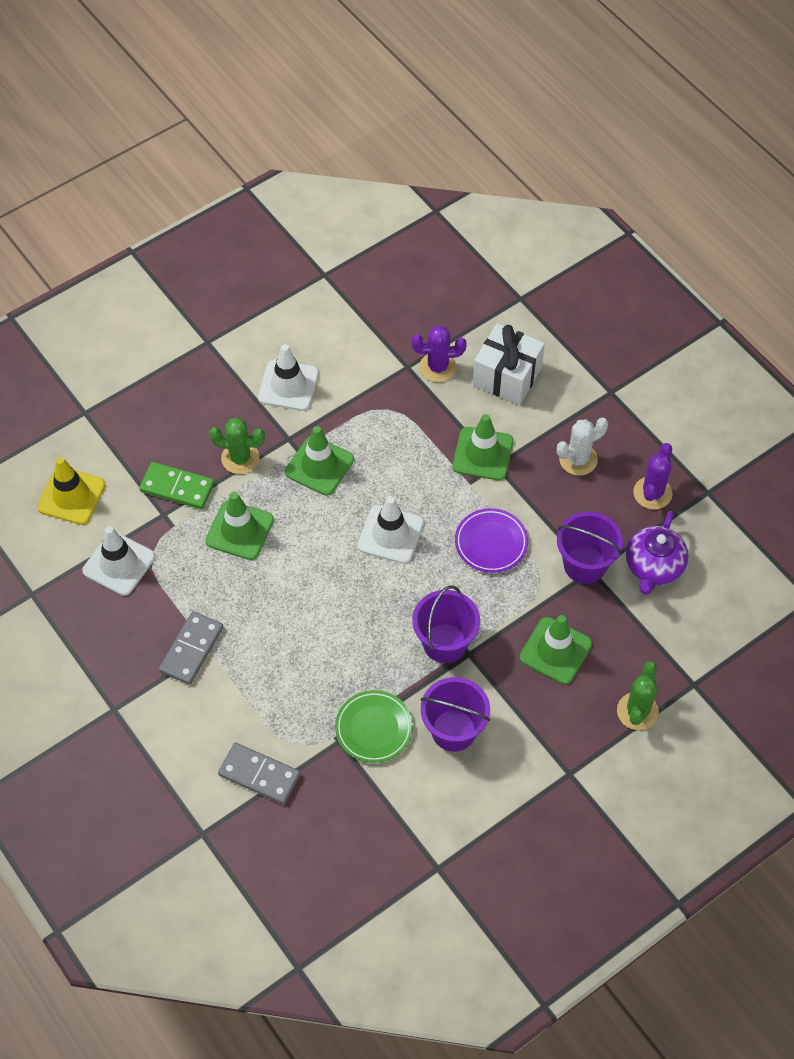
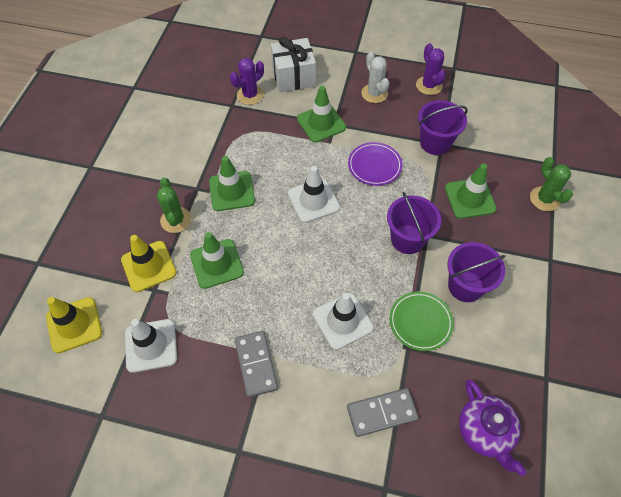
camera: 40 degrees left, 0 degrees up
(177, 487) = (148, 266): green domino -> yellow traffic cone
(240, 458) = (176, 220): green cactus -> green cactus turned 75 degrees counterclockwise
(288, 385) = (168, 159): white traffic cone -> white traffic cone (342, 321)
(578, 459) = (374, 93): white cactus -> white cactus turned 45 degrees counterclockwise
(653, 567) = (469, 120): purple teapot -> purple teapot (484, 432)

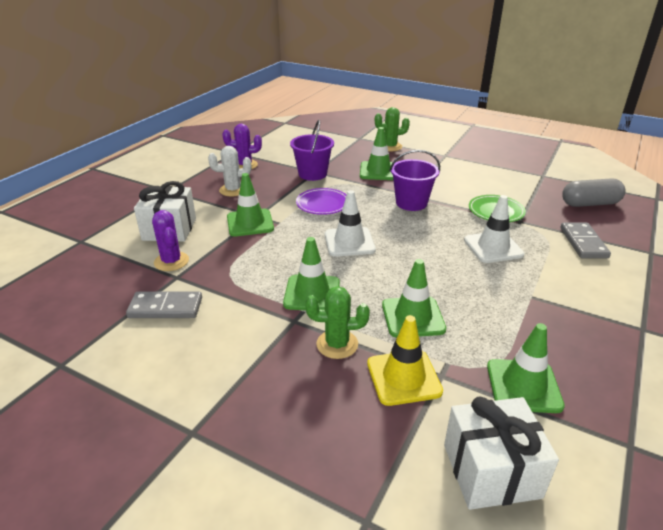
camera: 75 degrees left, 25 degrees down
(74, 325) = (491, 471): yellow traffic cone -> white gift
(151, 345) = (523, 386): white traffic cone -> green traffic cone
(256, 364) = (543, 305): grey domino -> grey domino (165, 308)
(465, 286) = (463, 188): purple bucket -> none
(484, 432) = (590, 204): purple teapot -> grey capsule

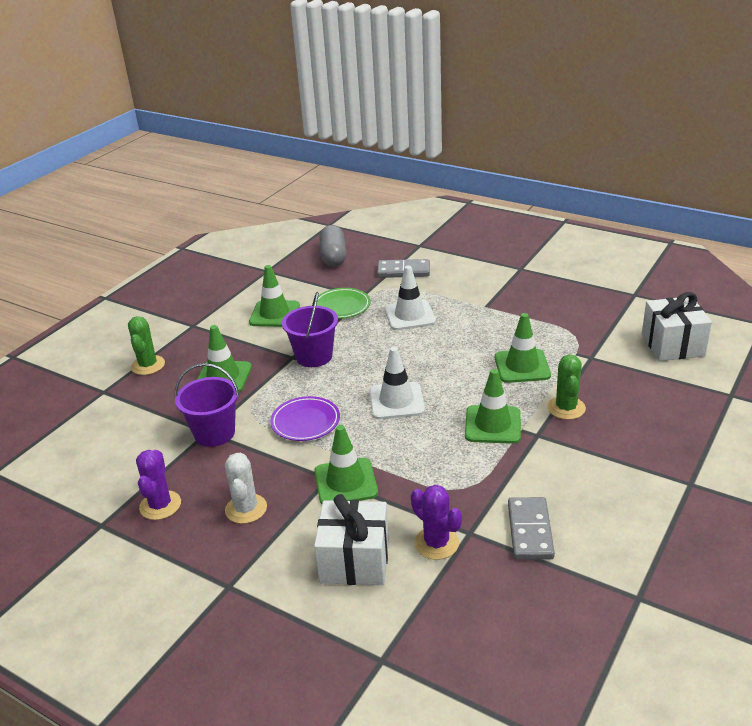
camera: 85 degrees left, 0 degrees up
(171, 261) = (436, 543): purple cactus -> purple cactus turned 75 degrees clockwise
(403, 377) = (598, 374): yellow traffic cone -> none
(523, 386) = (592, 324): green traffic cone -> green traffic cone (274, 314)

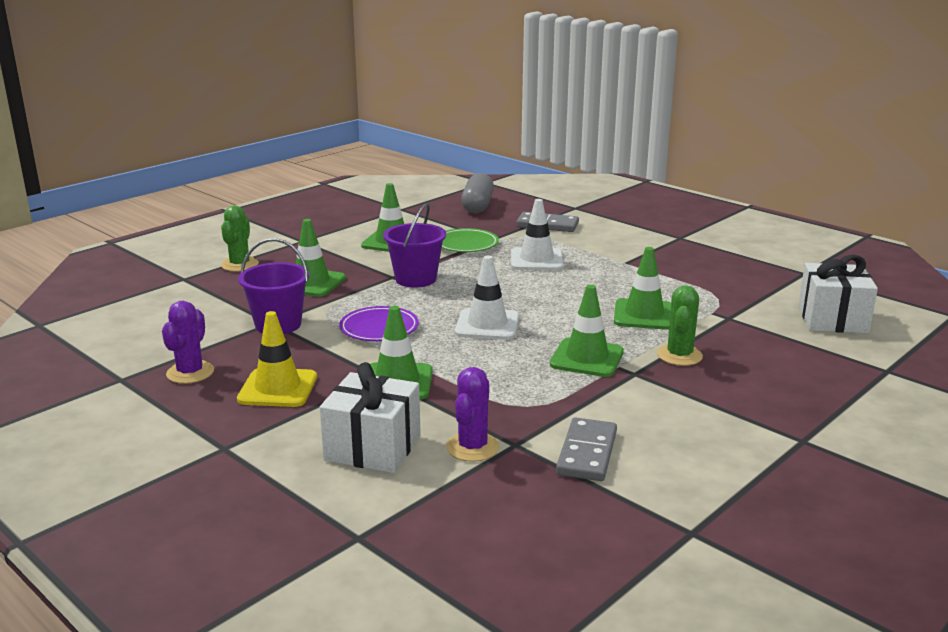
camera: 10 degrees right, 10 degrees down
(246, 509) = (278, 388): white cactus -> yellow traffic cone
(436, 543) = (472, 447): purple cactus -> purple cactus turned 45 degrees clockwise

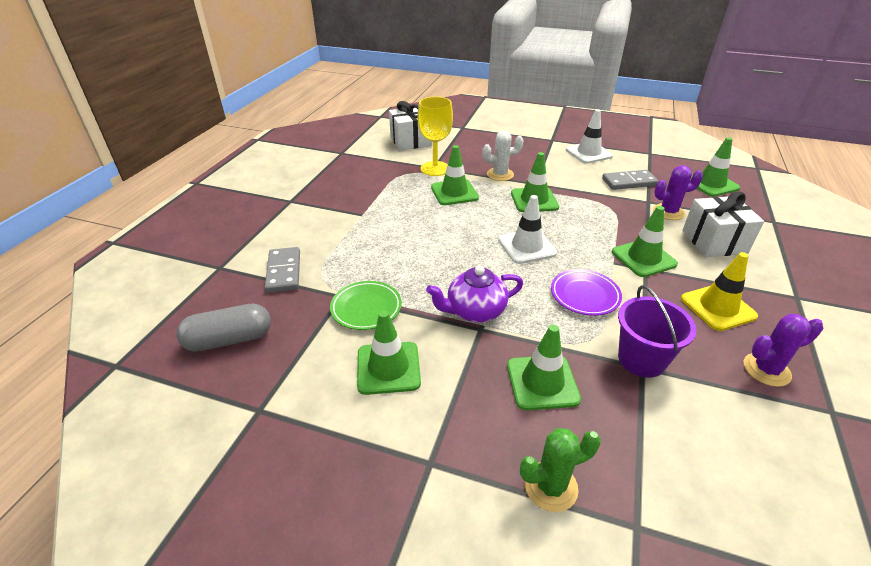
camera: 115 degrees left, 15 degrees up
(416, 279) = (475, 311): purple bucket -> purple teapot
(520, 541) = (711, 184): none -> green traffic cone
(536, 260) = (382, 256): white traffic cone -> white traffic cone (588, 153)
(679, 355) = (500, 174): green cactus -> white cactus
(723, 317) = (435, 168): none -> yellow goblet

